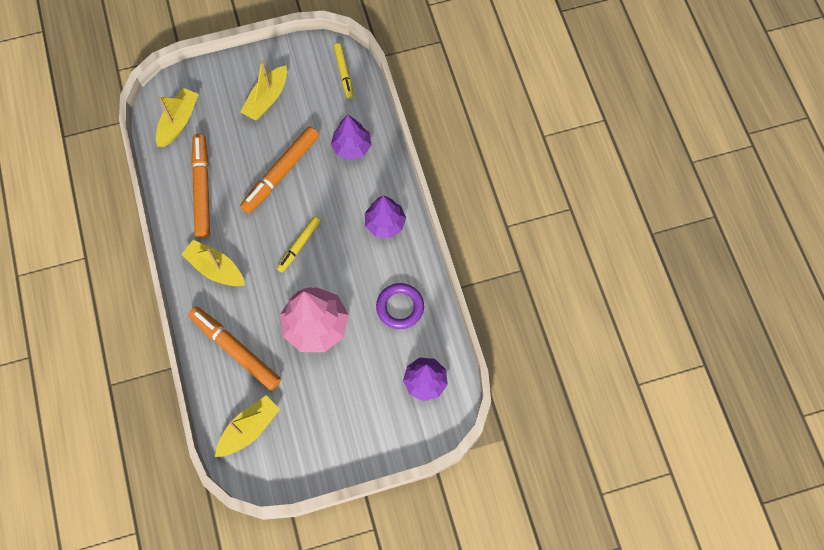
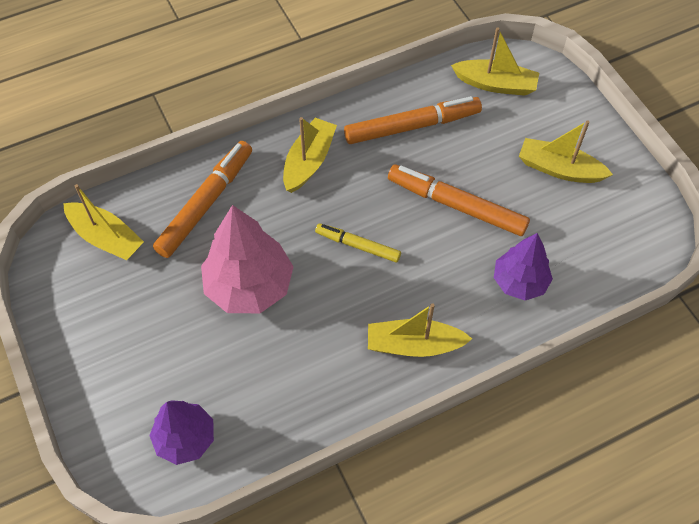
camera: 80 degrees right, 10 degrees down
(344, 73) = (632, 251): yellow marker -> none
(385, 223) = (414, 345): purple tree -> yellow boat
(400, 307) = (291, 386): purple ring -> none

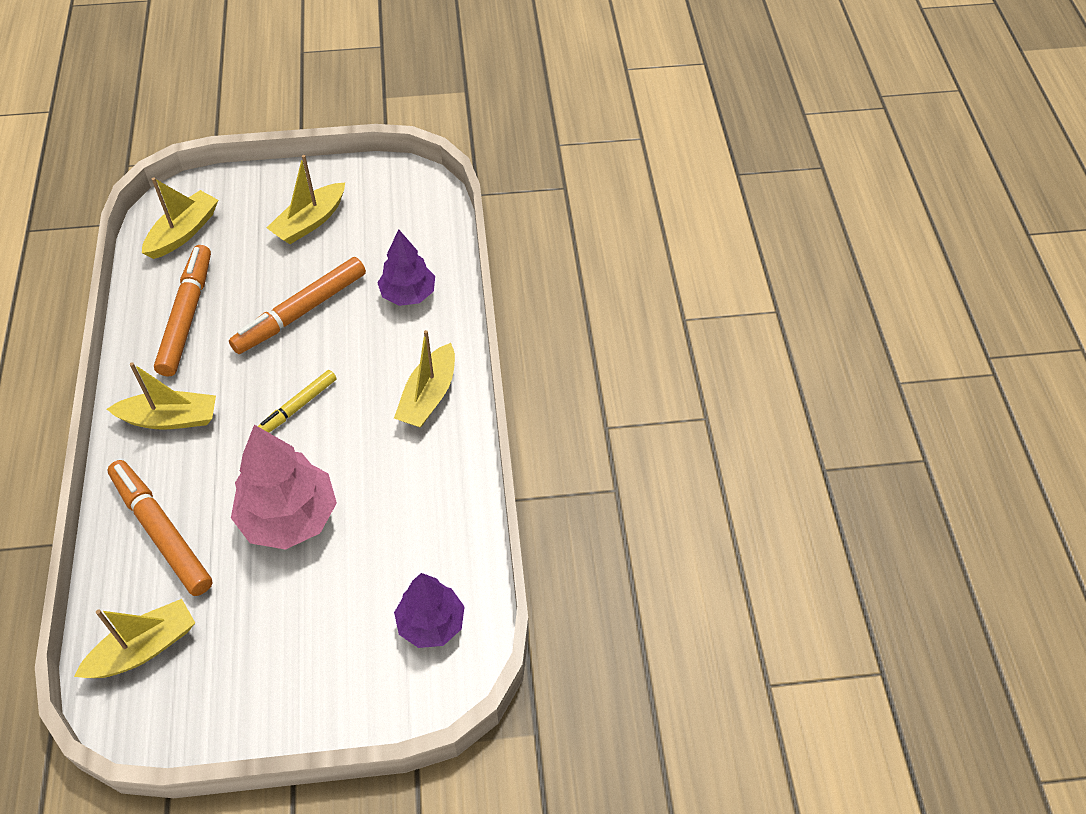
camera: 70 degrees left, 5 degrees down
(309, 161) = (170, 418): yellow boat -> yellow boat turned 135 degrees clockwise

